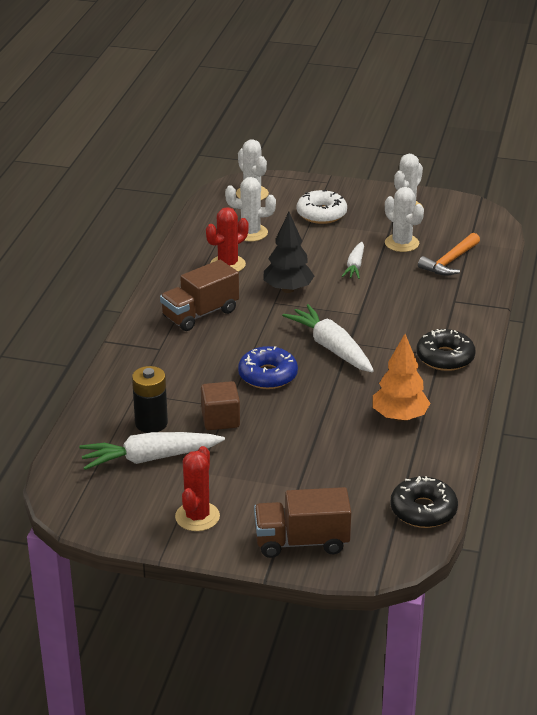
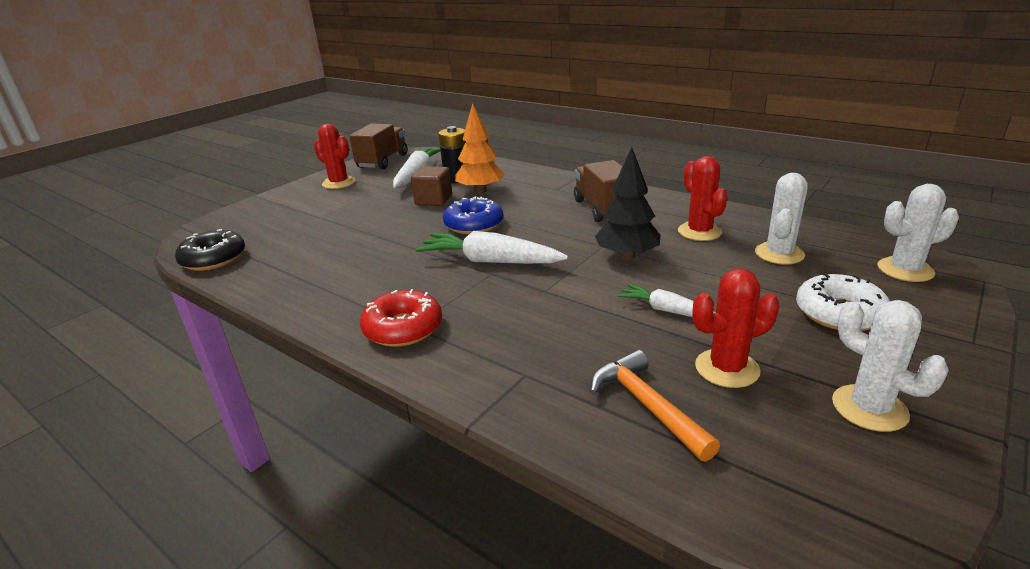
camera: 115 degrees right, 5 degrees down
(301, 542) = (263, 209): brown truck -> brown truck (382, 161)
(331, 348) = (490, 261): white carrot -> white carrot turned 150 degrees counterclockwise
(399, 417) = (339, 275): orange tree -> orange tree (480, 191)
(401, 243) = (727, 368): white cactus -> red cactus
(445, 357) = (403, 328): black donut -> red donut

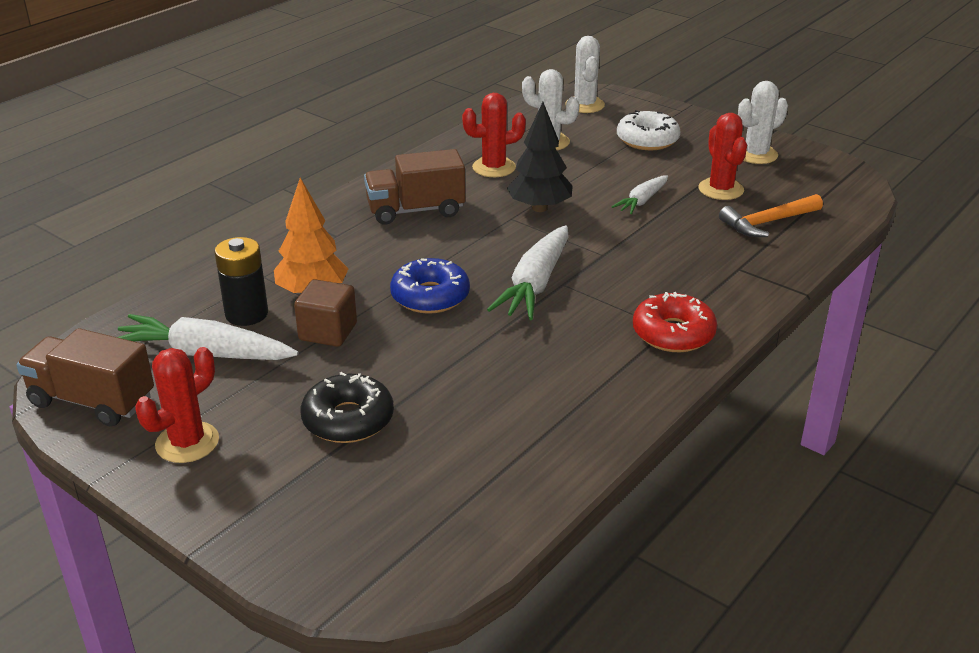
camera: 90 degrees left, 5 degrees up
(213, 259) = (479, 531): black donut -> black donut (348, 419)

